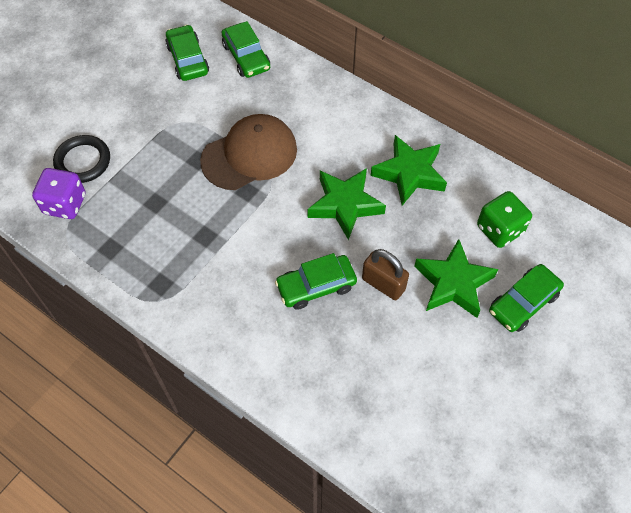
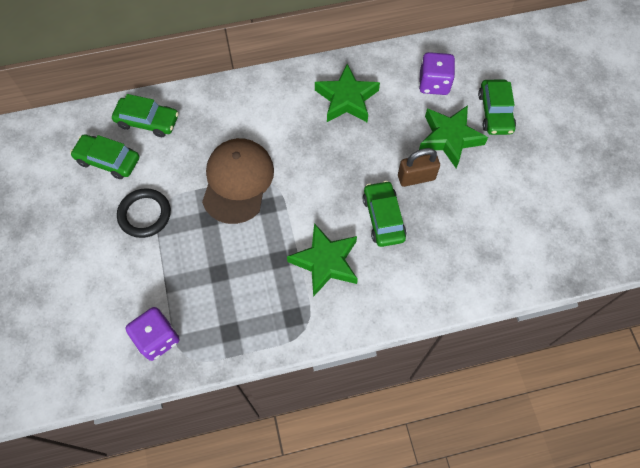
camera: 50 degrees left, 5 degrees up
(83, 161) = (129, 299): black ring -> black ring (145, 214)
(316, 286) = (383, 218): green car -> green car turned 150 degrees clockwise
(345, 205) = (335, 154): green star -> green star (325, 262)
(499, 229) = (434, 84): green dice -> purple dice

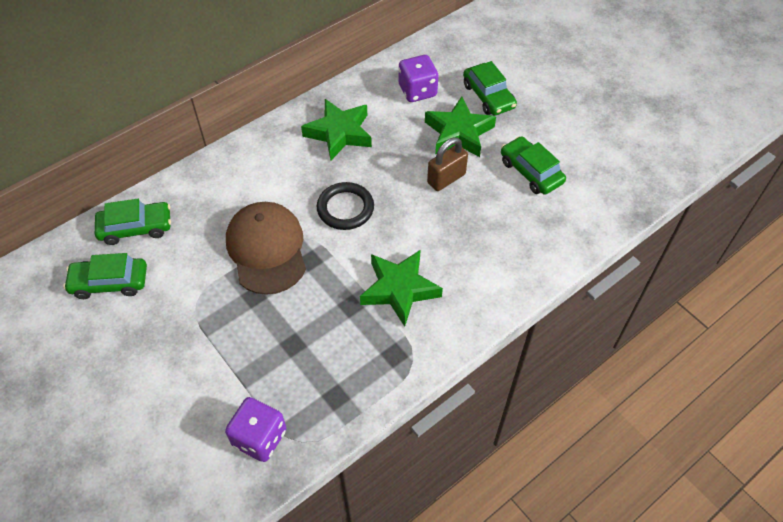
camera: 25 degrees left, 10 degrees down
(145, 214) = (180, 320): black ring -> black ring (345, 208)
(383, 218) = (434, 227): green car -> green car (531, 172)

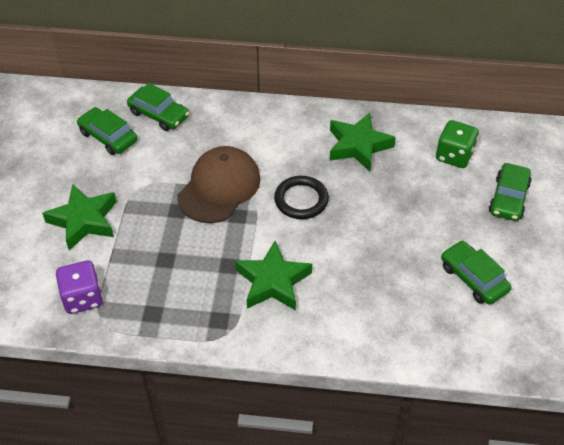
camera: 45 degrees right, 5 degrees down
(417, 91) = (454, 156): purple dice -> green dice
(446, 178) = (399, 233): brown padlock -> none
(458, 133) = (449, 208): green star -> green star (84, 220)
(531, 172) = (473, 278): green car -> green car turned 45 degrees counterclockwise

